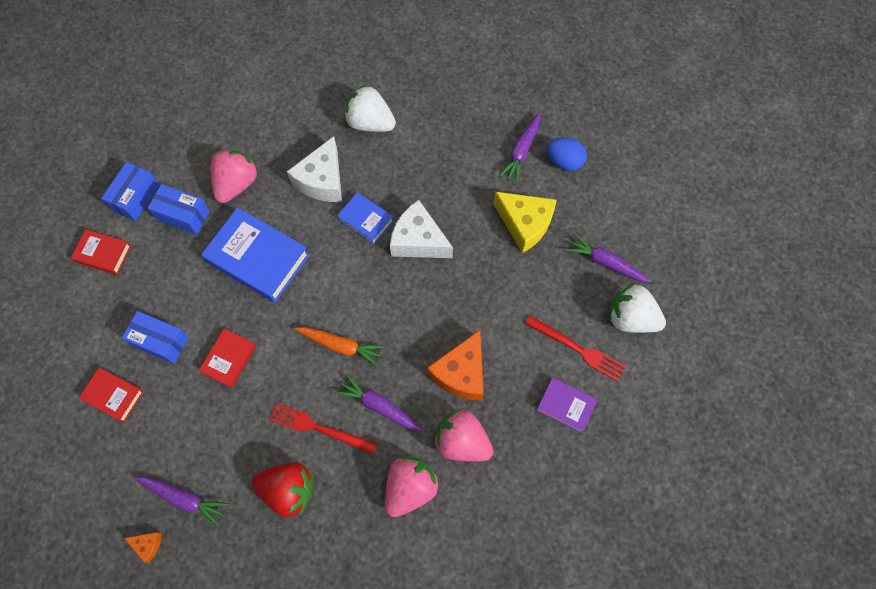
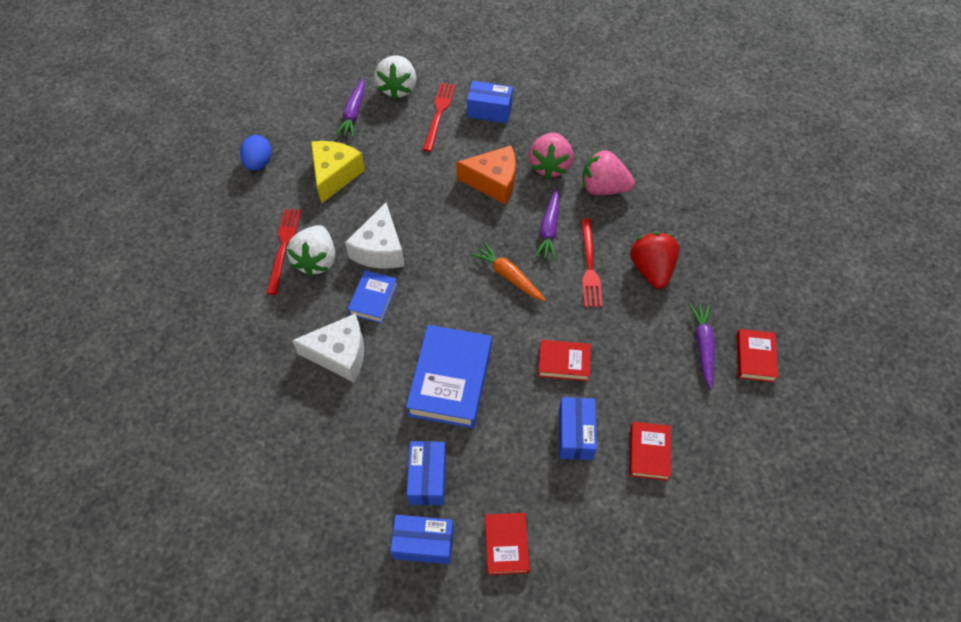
camera: 110 degrees left, 10 degrees down
(148, 545) = (755, 358): orange cheese -> red book
(236, 184) = (371, 438): pink strawberry -> none
(340, 345) = (509, 276): orange carrot -> orange carrot turned 45 degrees counterclockwise
(370, 122) = (255, 334): white strawberry -> white strawberry (316, 260)
(453, 161) = (283, 247): none -> red fork
(521, 151) = (256, 197): purple carrot -> none
(565, 406) = (489, 111): purple book -> blue box

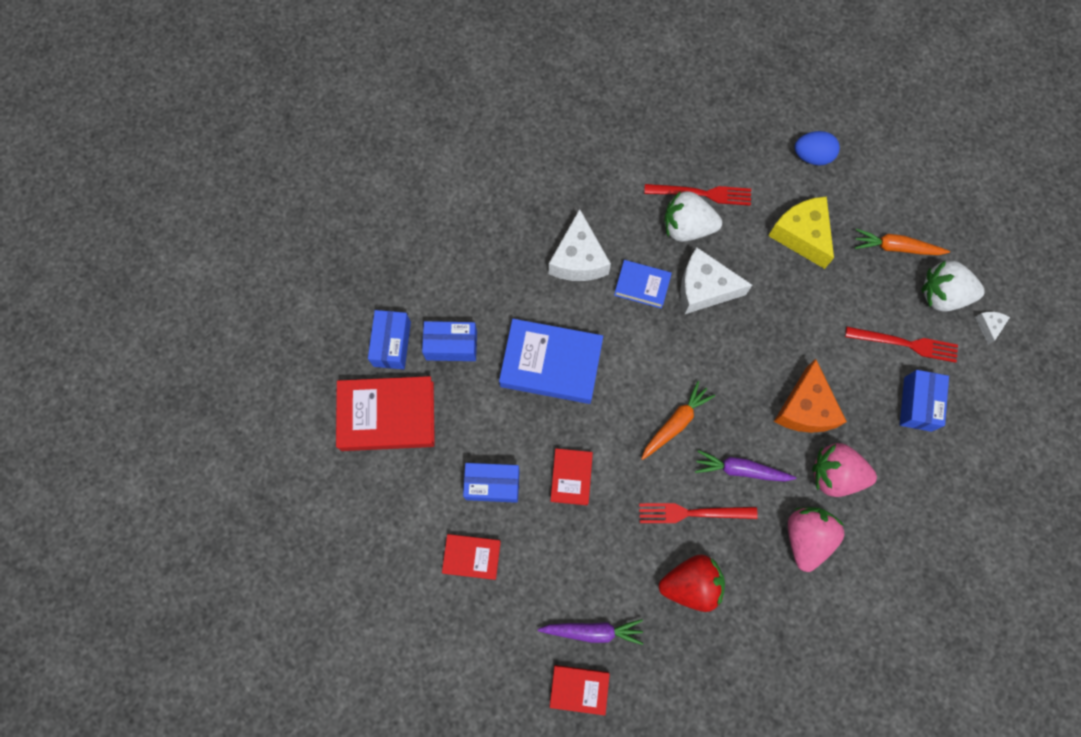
camera: 90 degrees right, 15 degrees up
(335, 175) = (801, 235): yellow cheese -> yellow cheese turned 135 degrees counterclockwise
(354, 113) = (896, 247): purple carrot -> orange carrot
(426, 64) = (988, 326): none -> white cheese
(506, 545) = (387, 416): red book -> red book, size x1.82

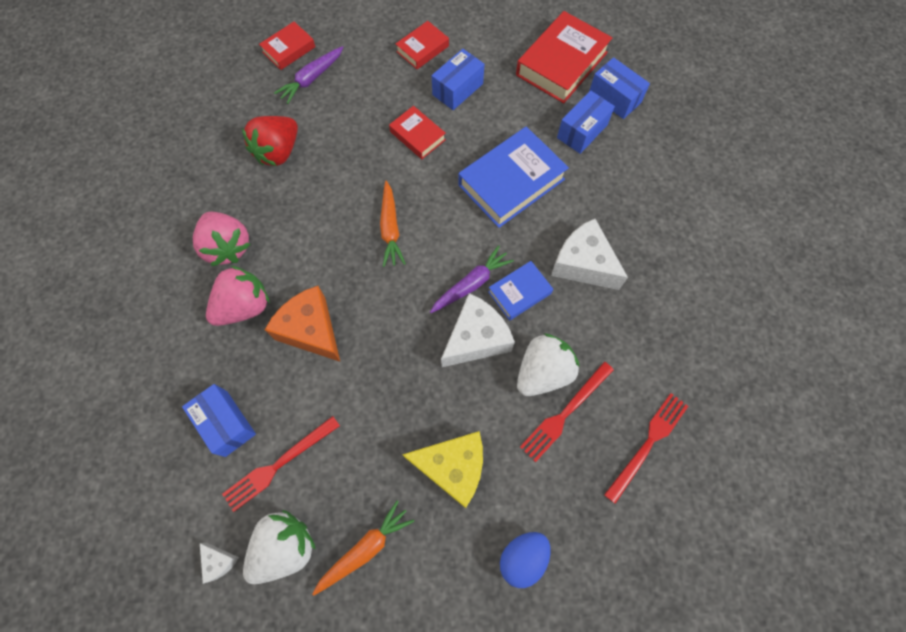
camera: 130 degrees right, 5 degrees down
(692, 513) = (320, 189): red fork -> red fork (648, 443)
(741, 470) = (315, 244): purple carrot -> purple carrot (471, 284)

